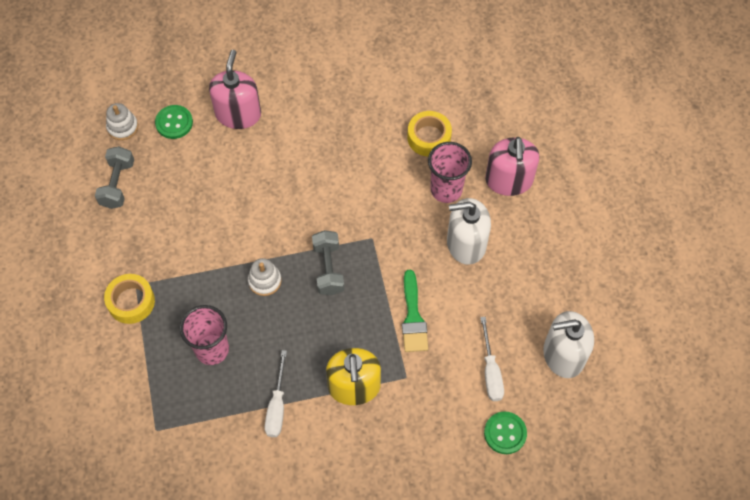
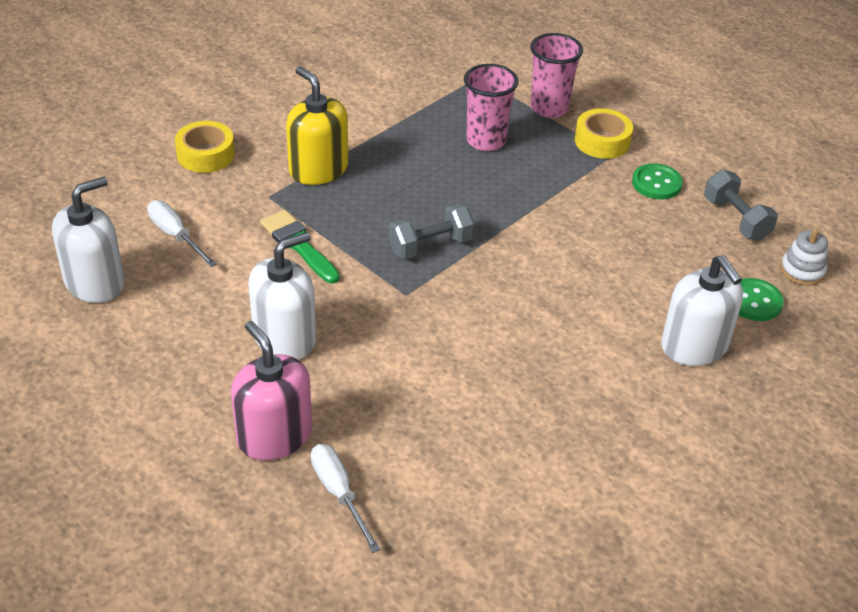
camera: 145 degrees right, 20 degrees down
(238, 114) = (694, 346): pink soap dispenser -> white soap dispenser
(265, 281) = (489, 208): white stacking toy -> none
(277, 406) = (383, 129): white screwdriver -> white screwdriver (339, 493)
(328, 269) = (430, 246): grey dumbbell -> grey dumbbell turned 75 degrees counterclockwise
(429, 137) = (426, 437): yellow tape -> yellow tape (206, 154)
(446, 190) = (353, 385): pink cup -> pink cup (549, 108)
(505, 433) = (130, 196): green button -> green button (656, 183)

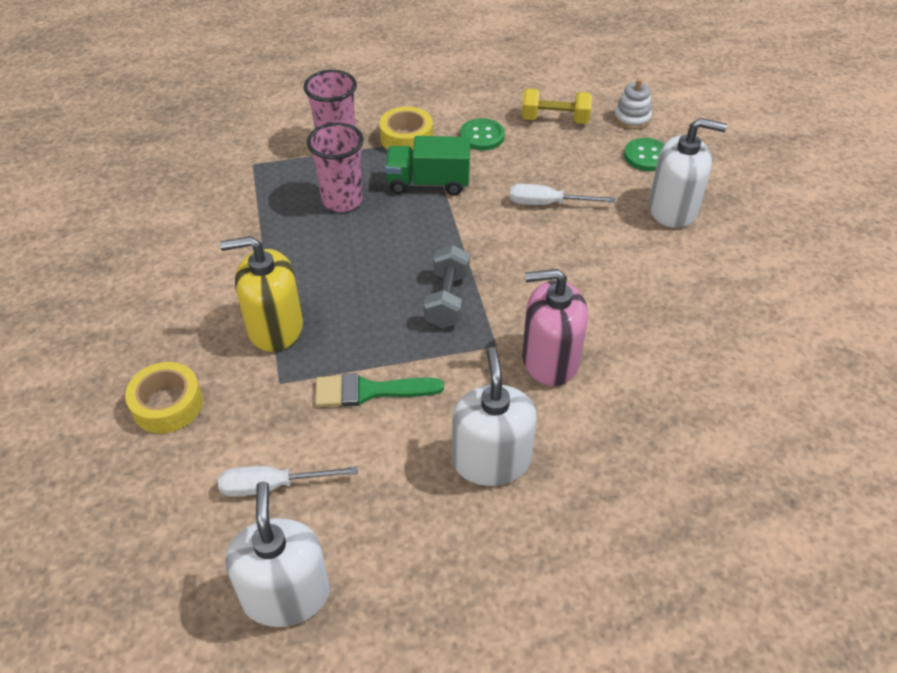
camera: 55 degrees left, 5 degrees up
(274, 436) = (616, 527): pink soap dispenser -> pink soap dispenser (550, 359)
(339, 493) = (714, 509): white screwdriver -> white screwdriver (547, 203)
(558, 178) = (428, 183): none -> green truck
(736, 219) = (555, 119): grey dumbbell -> yellow dumbbell

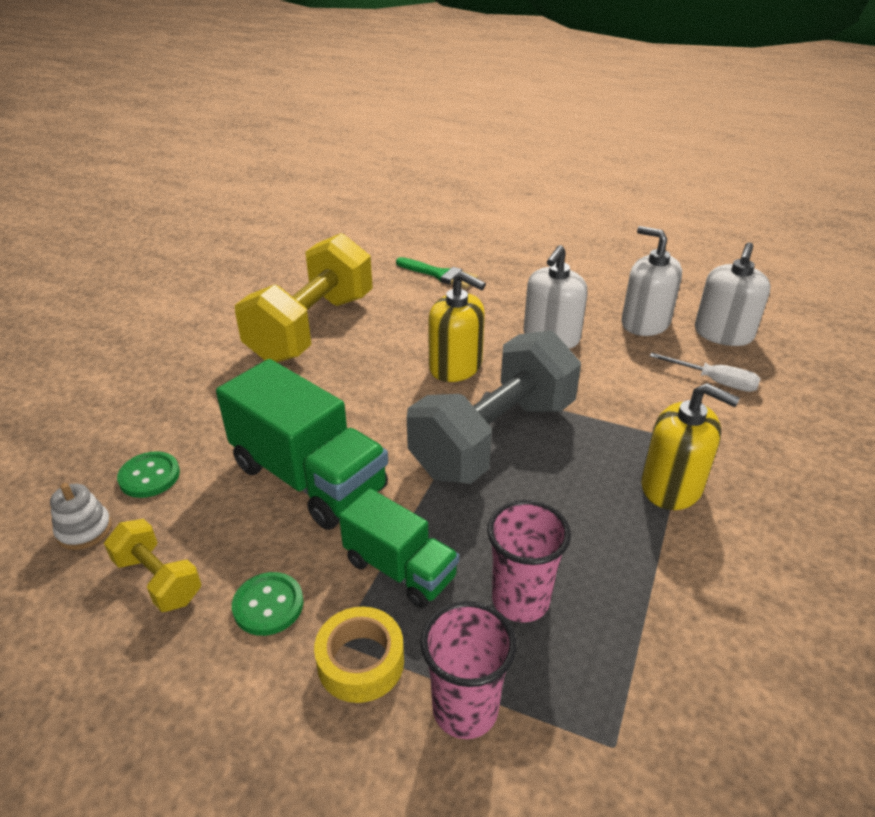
camera: 145 degrees left, 10 degrees down
(167, 404) = (796, 465): yellow tape -> none
(369, 391) = (610, 404): green brush -> green brush (440, 275)
(447, 300) = (494, 438): grey dumbbell -> grey dumbbell, size x2.15
(547, 203) = (309, 478): white screwdriver -> green truck
(550, 359) = (455, 366): pink soap dispenser -> yellow soap dispenser
(673, 209) = (214, 417): white soap dispenser -> white soap dispenser (645, 323)
(736, 332) = (312, 328): none -> yellow dumbbell

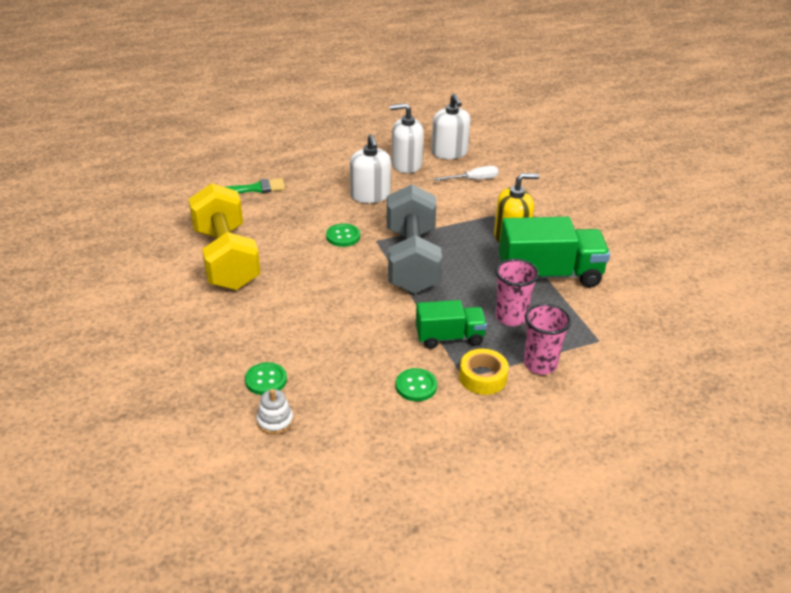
camera: 45 degrees left, 0 degrees up
(158, 579) = (350, 412): yellow dumbbell -> none
(309, 478) = (351, 329): green truck -> green truck (549, 274)
(455, 366) = (343, 236): yellow soap dispenser -> green button

